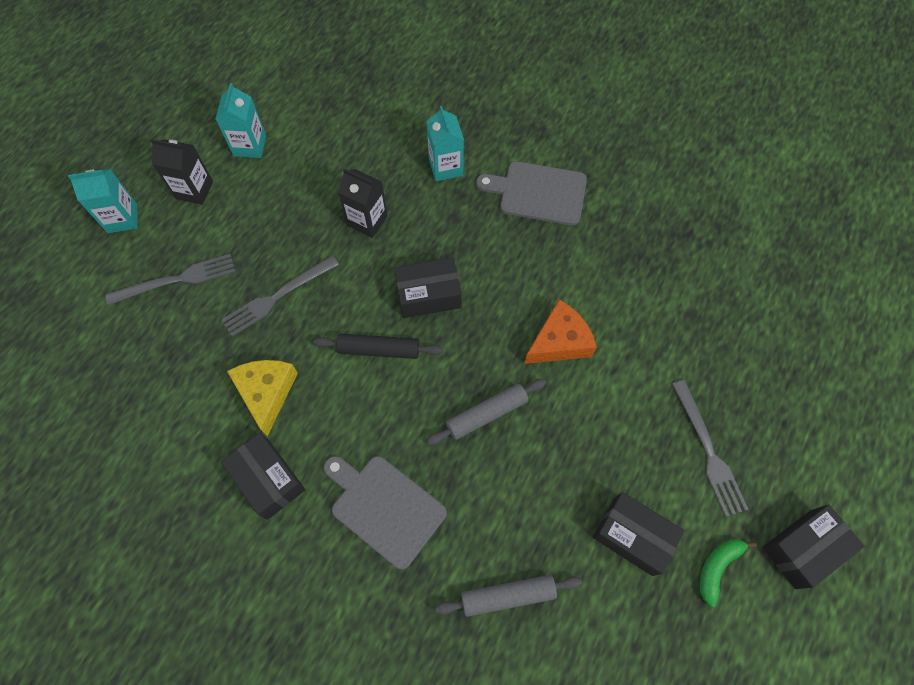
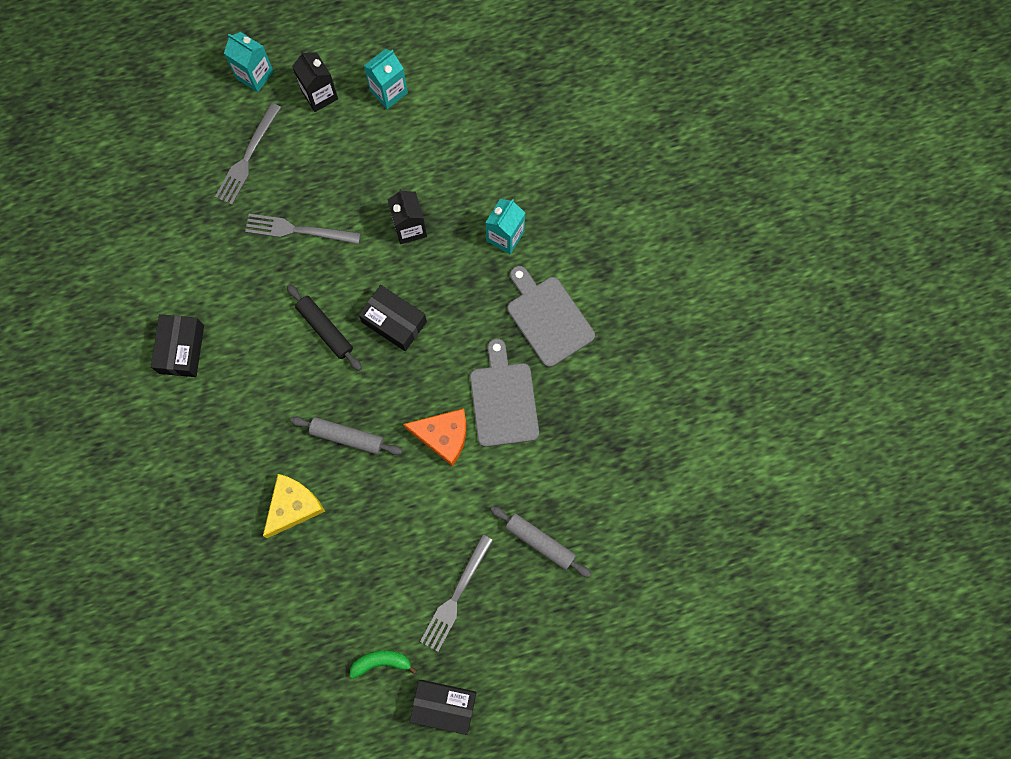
camera: 45 degrees right, 10 degrees up
(176, 280) = (248, 157): grey fork -> grey fork turned 90 degrees clockwise
(266, 393) = (231, 292): yellow cheese -> yellow cheese (293, 506)
(384, 507) = (230, 433): grey cutting board -> grey cutting board (503, 400)
(507, 595) = (246, 553): grey rolling pin -> grey rolling pin (540, 542)
(633, 536) = (353, 595): black box -> none

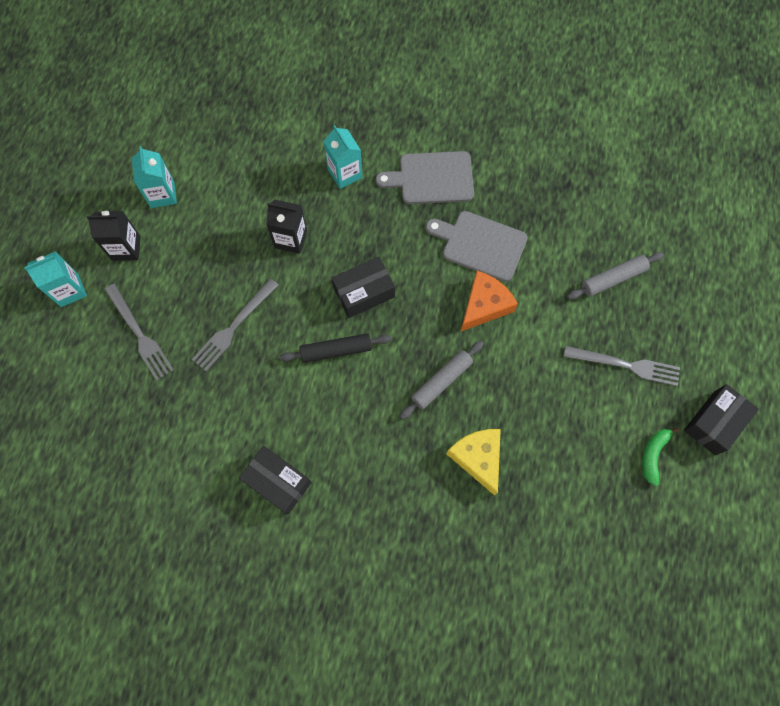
camera: 60 degrees left, 5 degrees down
(456, 596) = (625, 365): grey fork -> grey fork turned 45 degrees counterclockwise

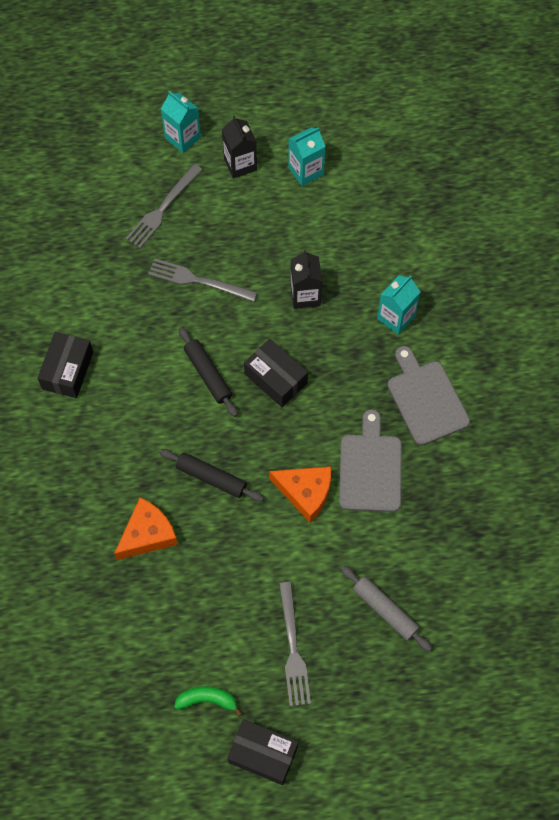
camera: 70 degrees right, 5 degrees down
(441, 381) = (211, 478): grey rolling pin -> black rolling pin
(478, 458) = (147, 534): yellow cheese -> orange cheese

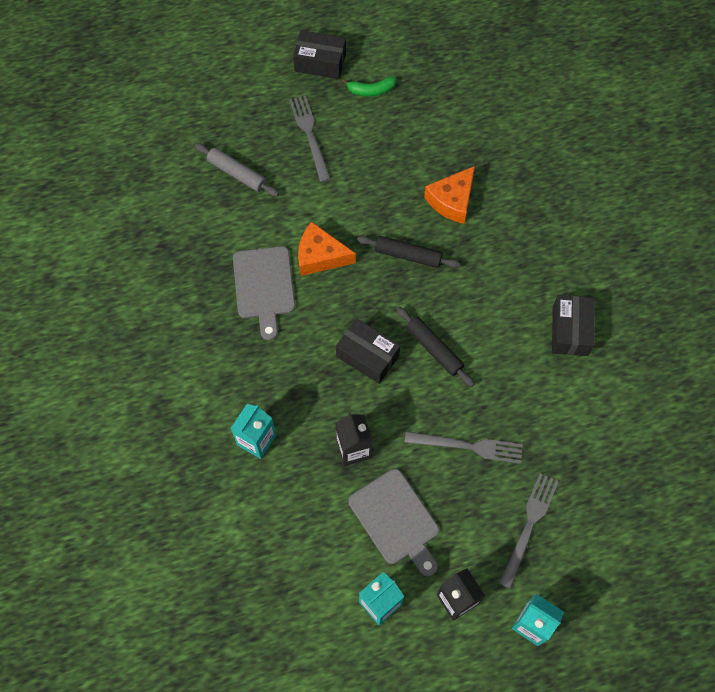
camera: 170 degrees right, 0 degrees up
(426, 399) = (218, 360): grey cutting board -> grey cutting board (396, 520)

